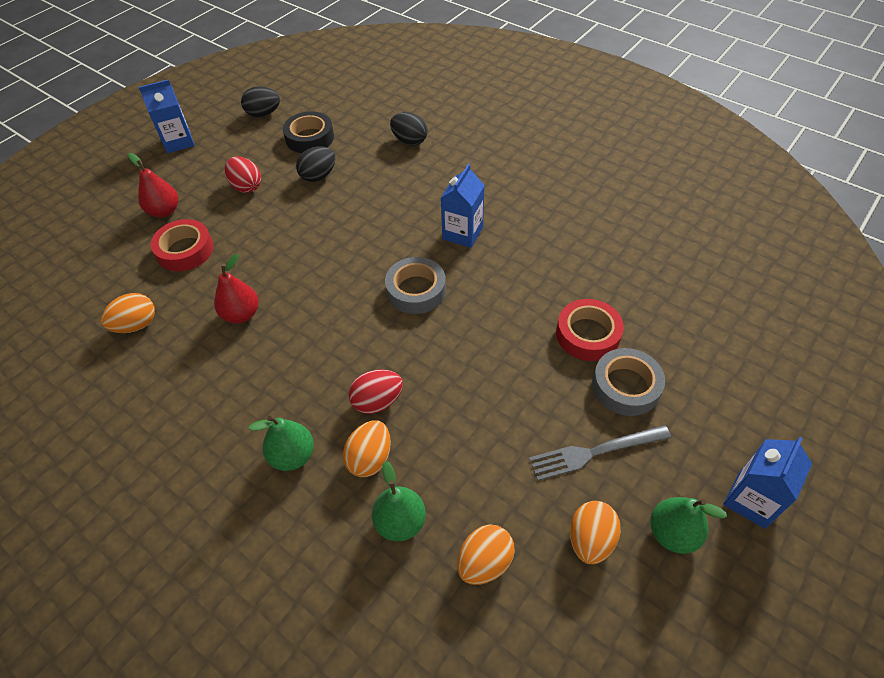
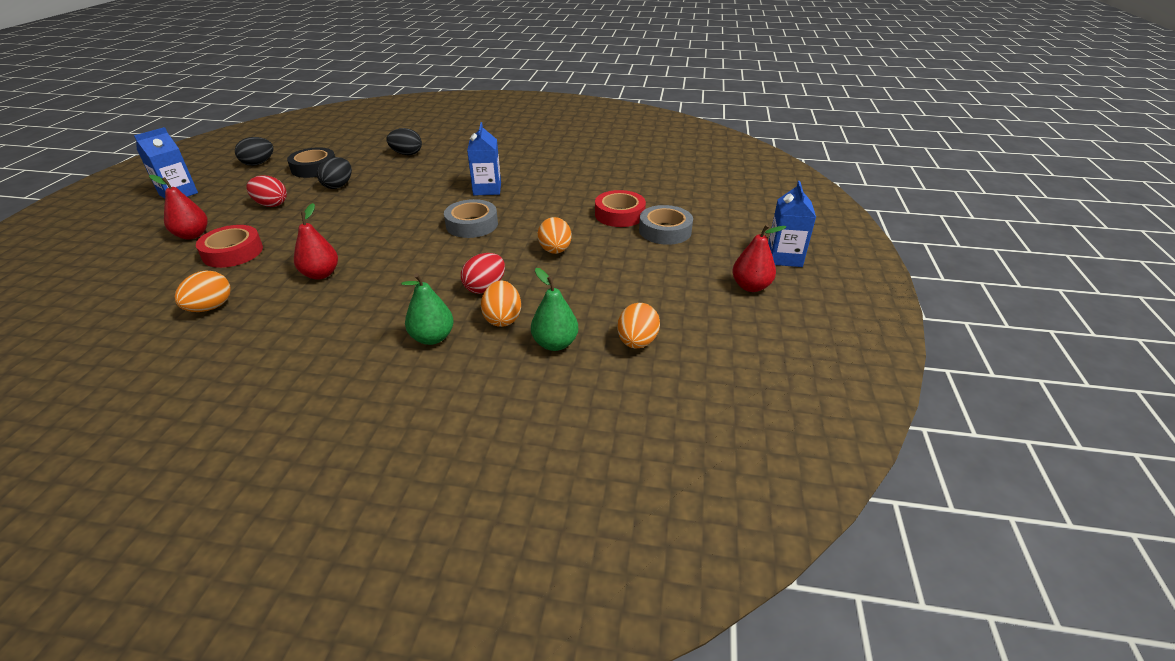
camera: 30 degrees left, 15 degrees down
(590, 540) = (701, 307): orange egg -> orange egg (555, 251)
(594, 452) = (669, 266): grey fork -> none
(672, 533) = (750, 286): green pear -> red pear

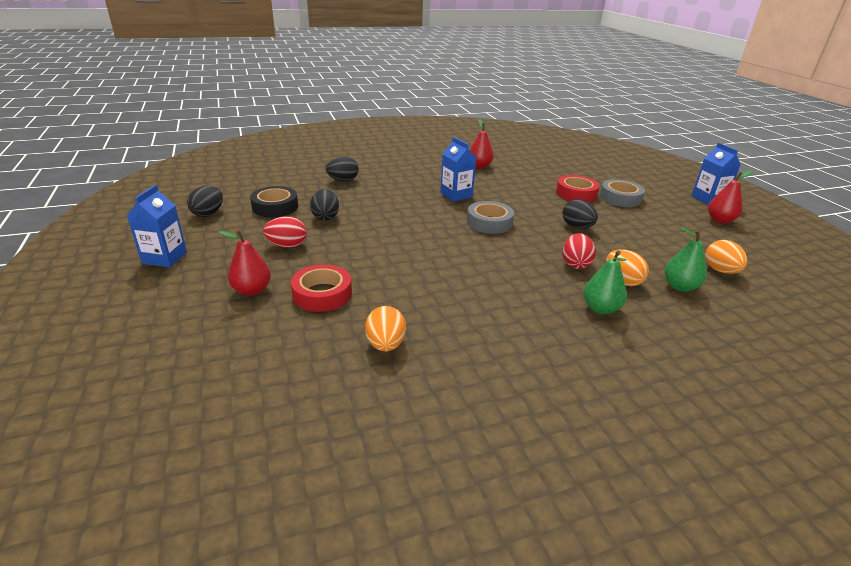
camera: 30 degrees left, 5 degrees down
(321, 274) = (436, 289): red pear -> red pear (479, 166)
(555, 251) = (577, 227): orange egg -> black egg

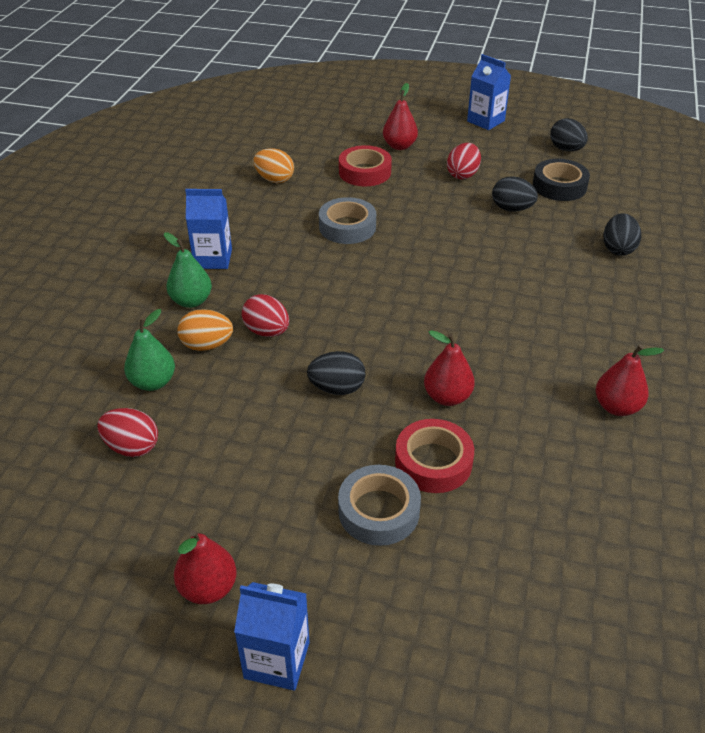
camera: 125 degrees right, 10 degrees up
(456, 195) = (511, 326): blue carton -> blue carton (213, 259)
(489, 222) = (410, 316): grey tape -> grey tape (347, 227)
(533, 199) = (447, 397): none -> red pear
(720, 270) = (132, 447): orange egg -> red egg

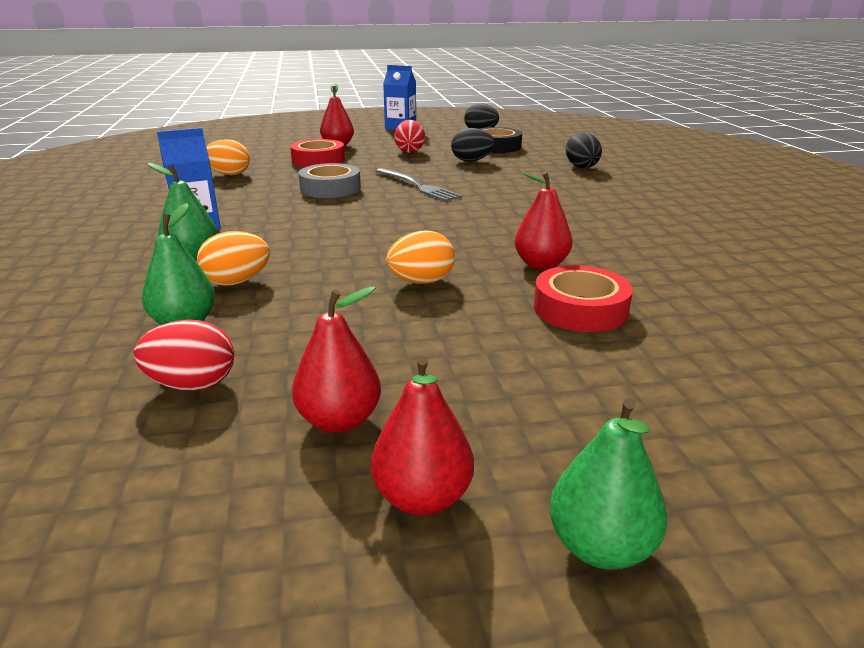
camera: 25 degrees left, 15 degrees down
(267, 331) = (303, 260): red egg -> none
(277, 660) = (600, 547): blue carton -> green pear
(337, 388) = (421, 282): black egg -> orange egg
(379, 511) = (567, 359): grey tape -> none
(427, 243) = (418, 186): none -> grey fork
(617, 407) = (695, 240): red pear -> red pear (339, 420)

